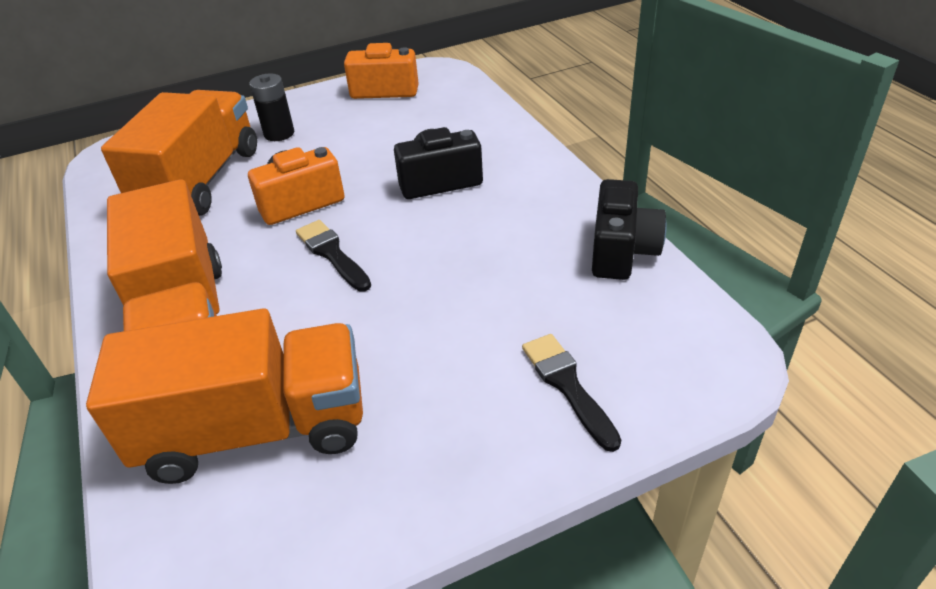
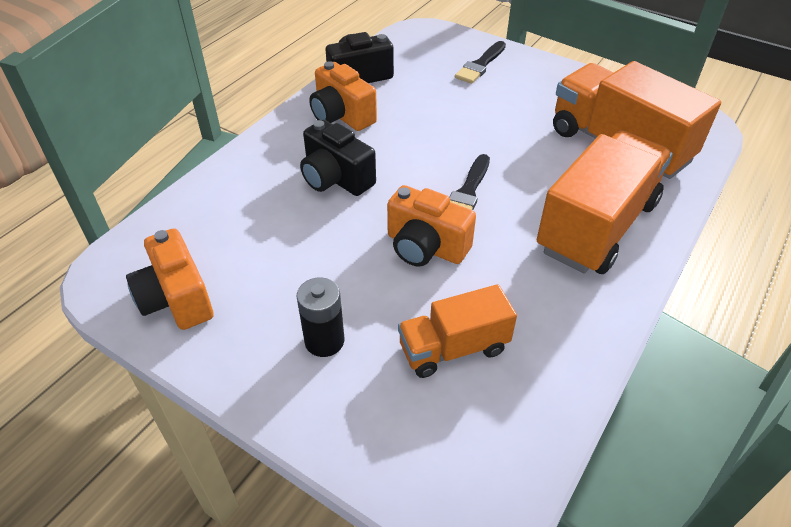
camera: 125 degrees left, 5 degrees up
(201, 181) = (453, 348): orange truck -> orange truck, size x0.57
(541, 213) = (341, 116): none -> orange camera

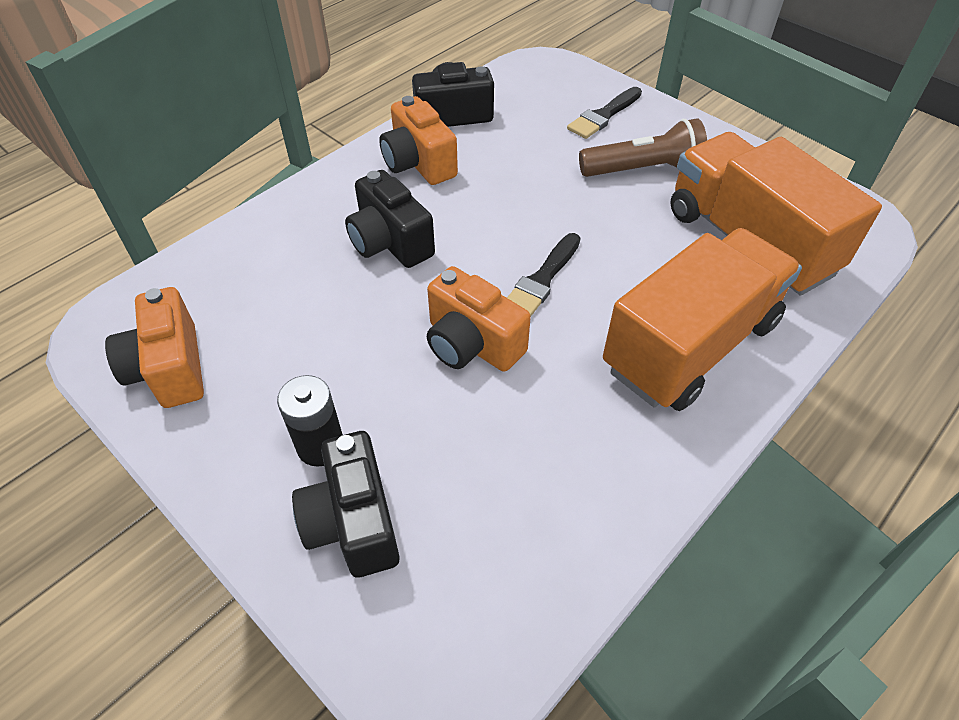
camera: 10 degrees right, 5 degrees up
(369, 394) = (353, 522): none -> black camera
(453, 348) = (469, 479): orange truck -> none
(523, 102) = (643, 170): none -> brown flashlight

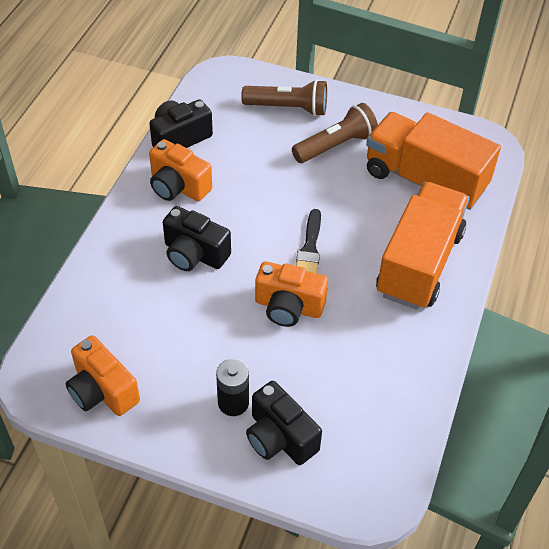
camera: 25 degrees left, 0 degrees up
(603, 115) = (288, 108): black brush -> brown flashlight

